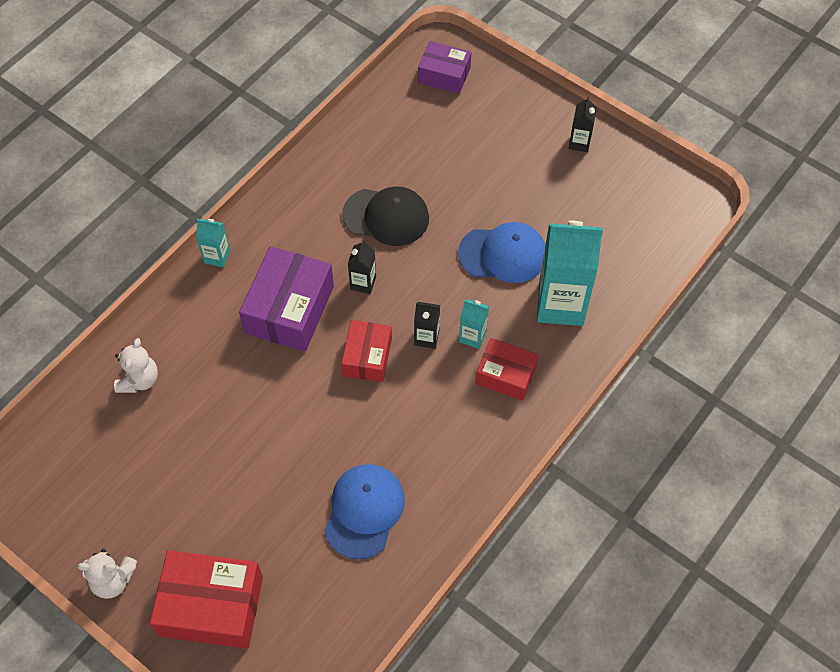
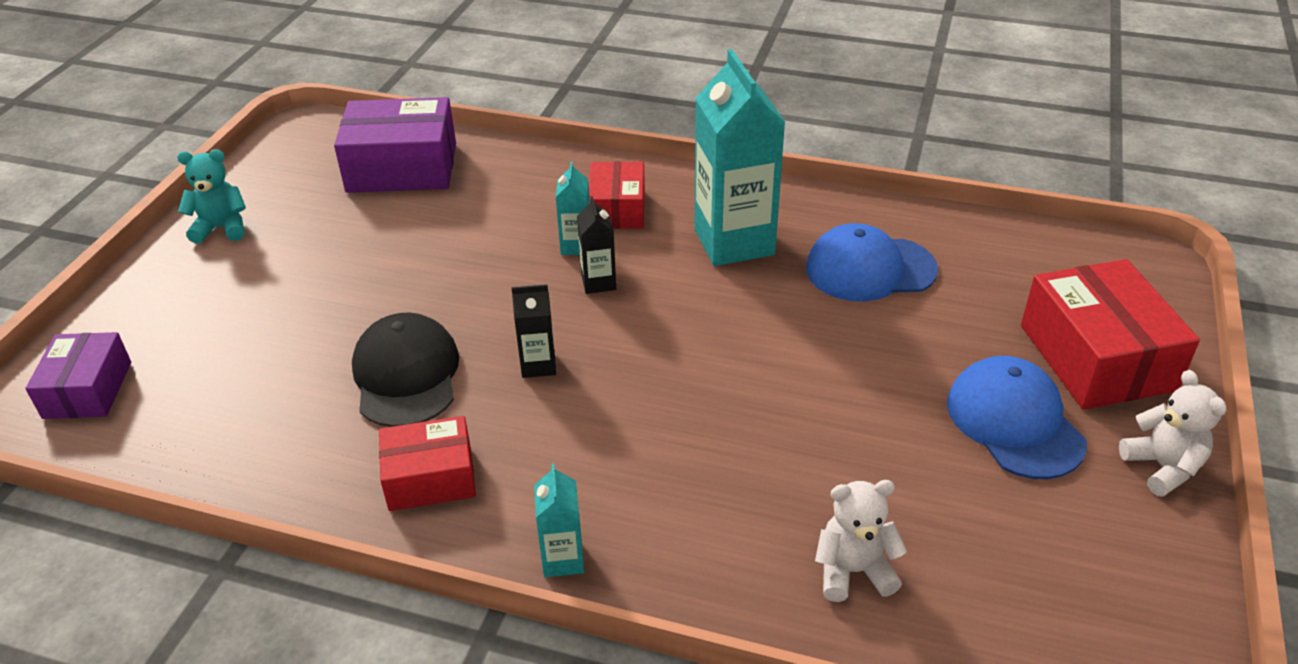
camera: 110 degrees left, 20 degrees down
(289, 309) = (622, 429): purple box -> purple box (402, 168)
(367, 357) = (658, 326): red box -> red box (430, 478)
(503, 254) = (435, 250): blue cap -> blue cap (1014, 422)
(560, 304) = (495, 191): turquoise carton -> turquoise carton (734, 242)
(579, 143) = (221, 228): black carton -> turquoise teddy bear

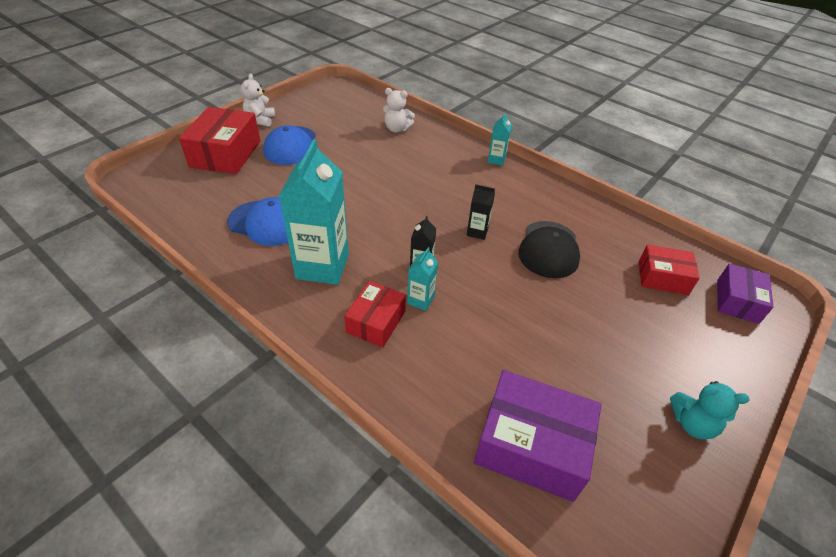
camera: 160 degrees left, 5 degrees up
(430, 478) = (543, 200): red box -> red box (662, 278)

